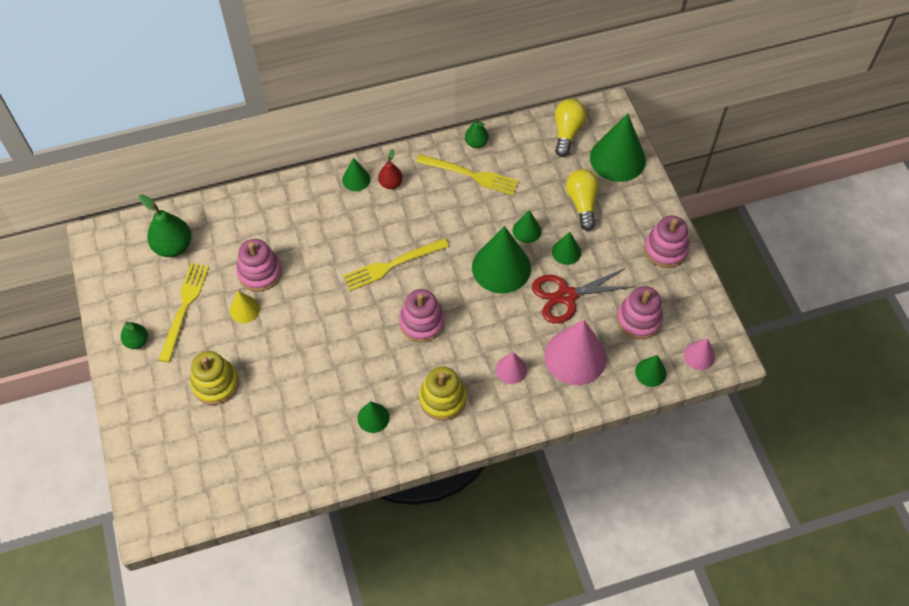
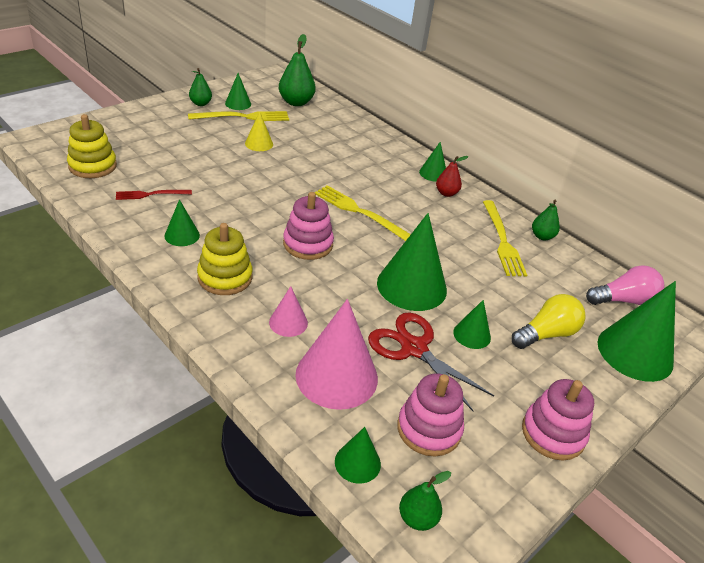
camera: 60 degrees right, 20 degrees down
(215, 384) = (179, 144): yellow stacking toy -> yellow stacking toy (92, 166)
(260, 272) = (300, 144): pink stacking toy -> none
(299, 429) = (151, 194): none -> red fork
(527, 230) = (472, 296): green cone -> green cone (238, 103)
(567, 132) = (623, 300): yellow light bulb -> pink light bulb
(699, 356) = (417, 518): pink cone -> green pear

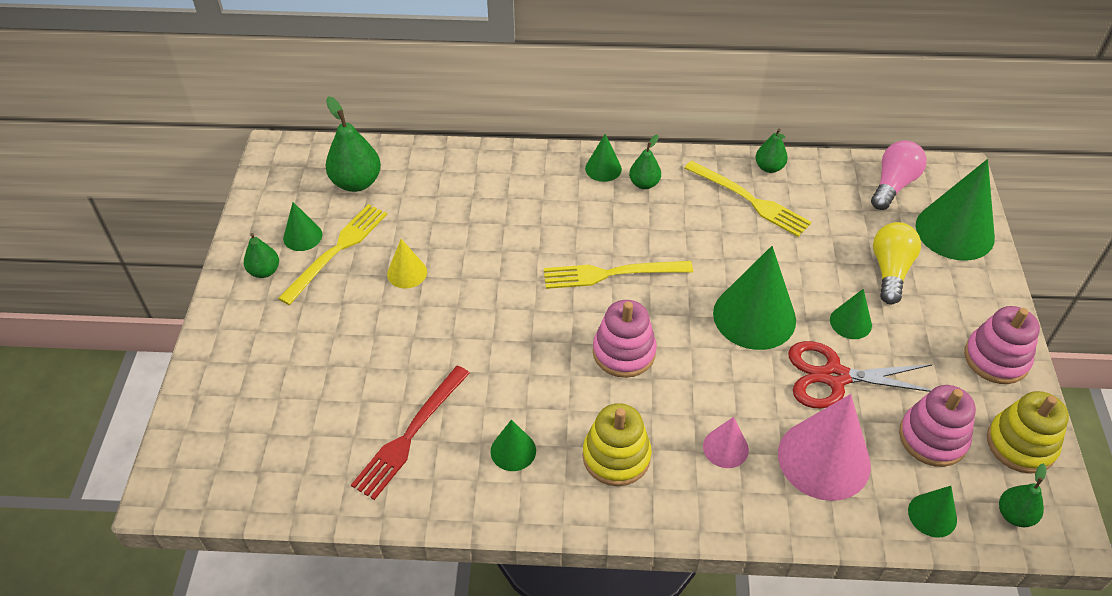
camera: 40 degrees left, 10 degrees up
(92, 166) = (296, 458): yellow stacking toy -> yellow stacking toy (1021, 444)
(151, 194) = (410, 434): red fork -> red fork, size x1.63
(446, 193) = (644, 184): red pear -> green pear

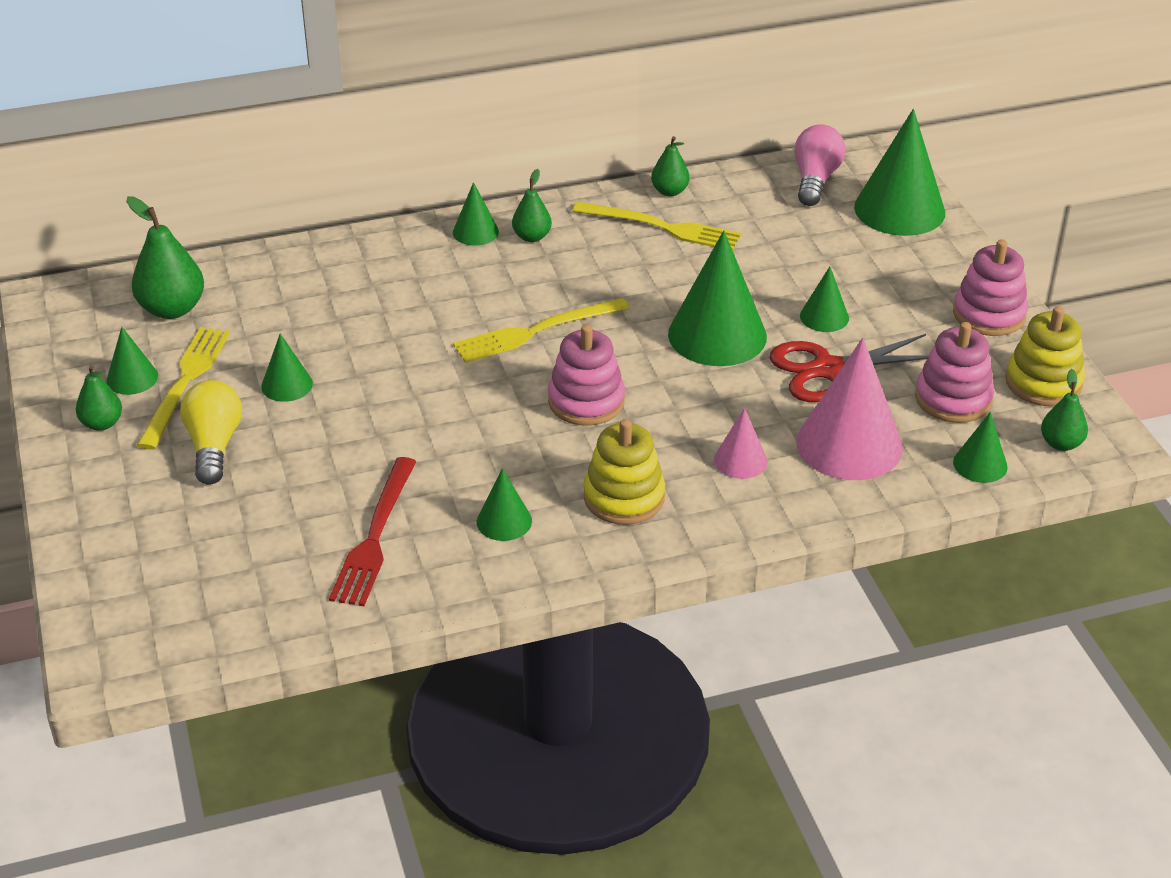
camera: 20 degrees left, 10 degrees down
(407, 273) = (287, 385): yellow cone -> green cone
(890, 270) = (846, 260): yellow light bulb -> yellow light bulb (214, 445)

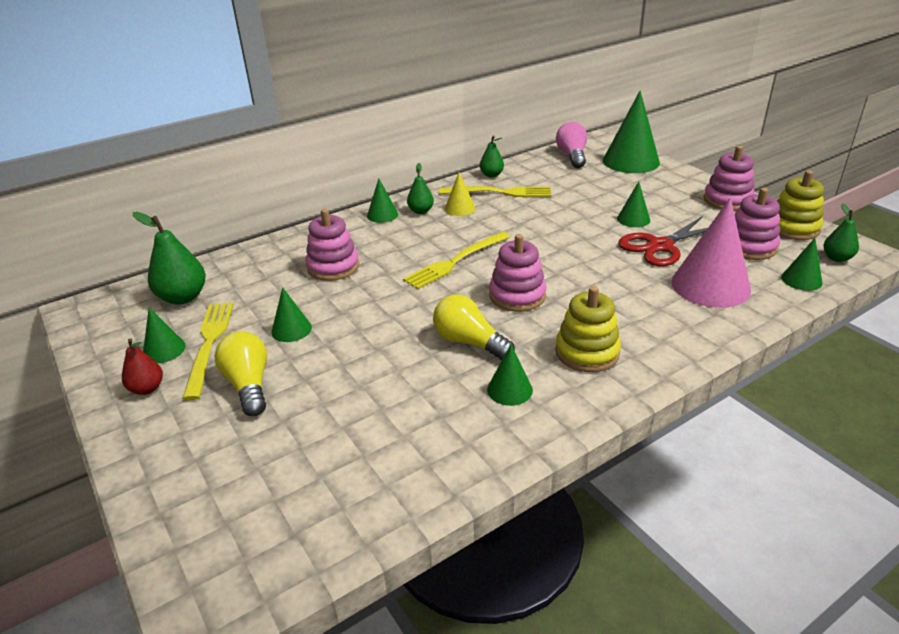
camera: 15 degrees left, 5 degrees down
(102, 423) = (147, 388): green pear -> red pear
(373, 304) = (333, 267): none -> pink stacking toy
(374, 536) = (413, 425): red fork -> none
(490, 451) = (469, 342): none -> yellow light bulb
(589, 244) = (460, 208): none -> yellow cone
(717, 335) = (575, 241): green cone -> none
(740, 460) = (648, 310): pink cone -> none

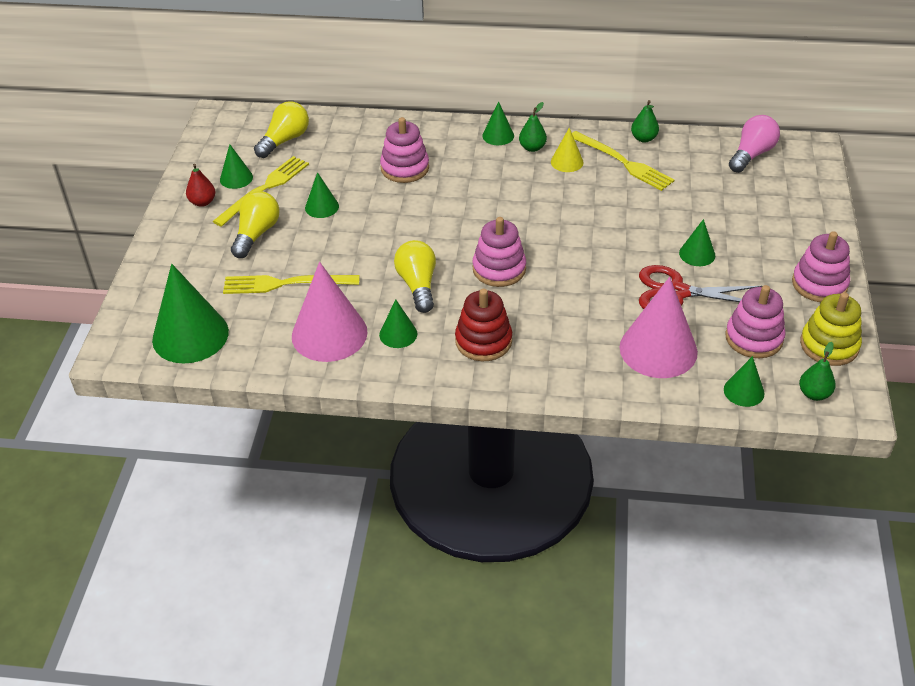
camera: 40 degrees right, 10 degrees up
(183, 297) = (285, 140): green pear -> yellow light bulb
(445, 429) = (329, 334): none -> pink cone
(456, 261) = (495, 213): yellow fork -> yellow fork (286, 283)
(587, 352) = (483, 341): yellow stacking toy -> red stacking toy
(631, 161) = (800, 190): green cone -> green cone (190, 335)

